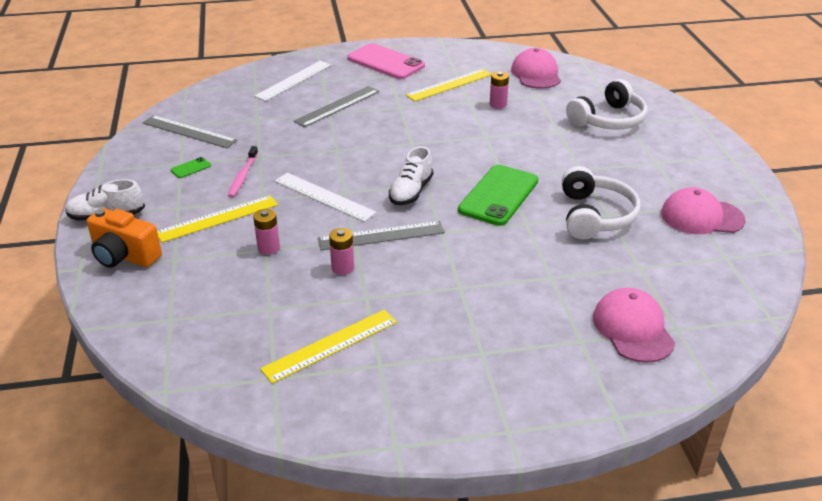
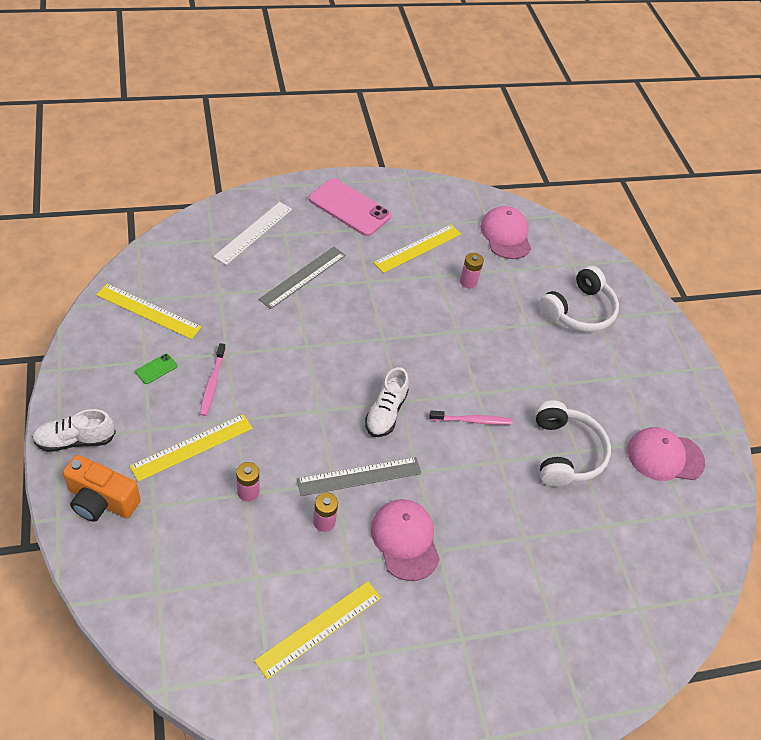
camera: 10 degrees left, 15 degrees up
(189, 132) = (148, 311): grey ruler -> yellow ruler
(324, 196) = (299, 417): white ruler -> none
(499, 195) = (472, 420): green phone -> pink toothbrush
(633, 329) = (599, 608): pink cap -> pink cap (405, 540)

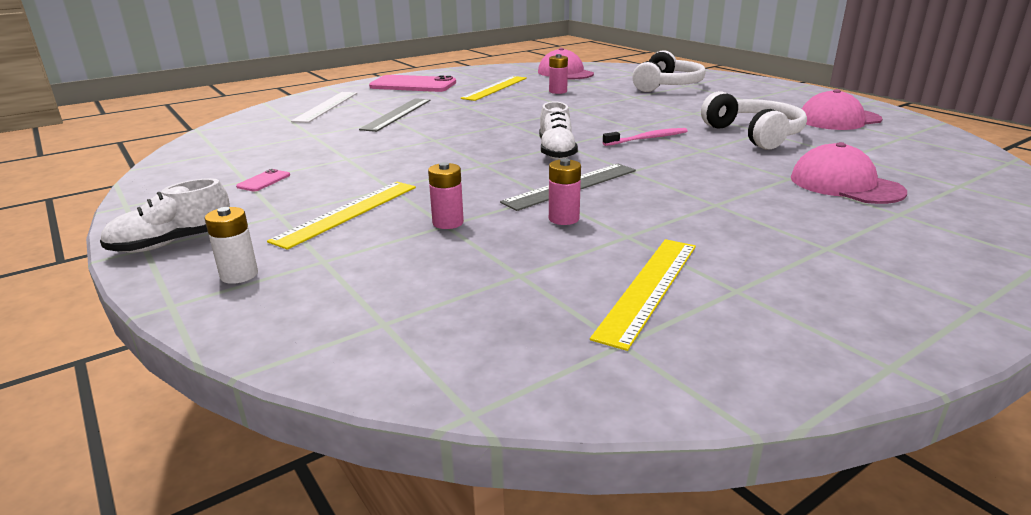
camera: 15 degrees left, 25 degrees down
(101, 501) = (239, 275): orange camera -> white battery
(148, 311) = (232, 156): yellow ruler -> none
(156, 369) = (263, 181): green phone -> pink phone
(212, 383) = (342, 175): pink toothbrush -> none
(405, 540) = (671, 207): pink cap -> pink cap (845, 185)

